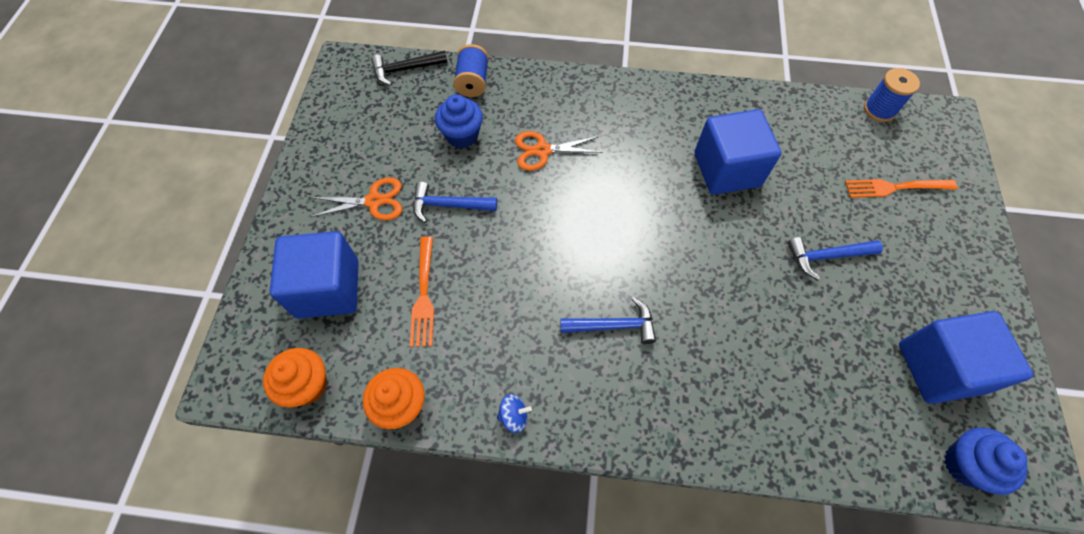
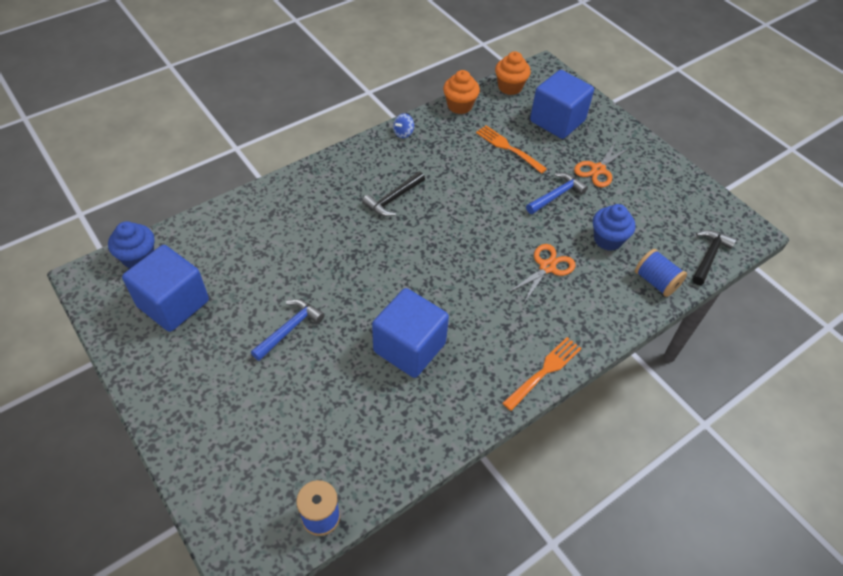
camera: 135 degrees right, 10 degrees down
(613, 325) = (393, 199): blue hammer -> black hammer
(896, 187) = (264, 432): orange fork -> orange fork (544, 372)

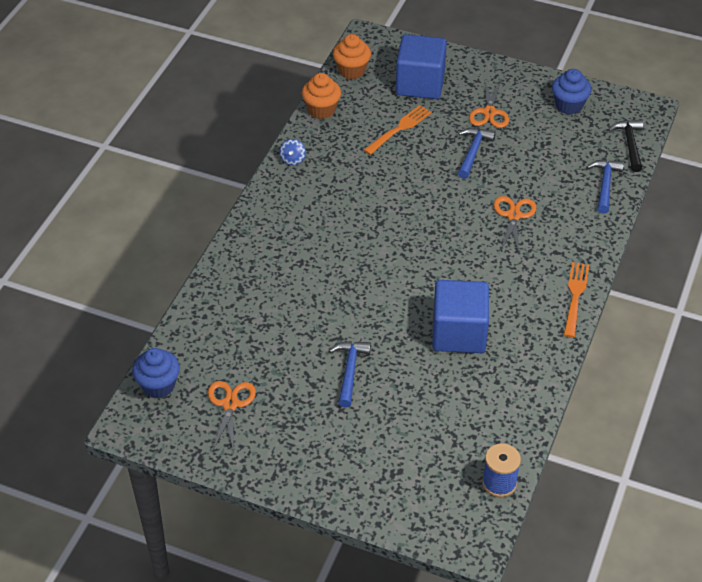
camera: 30 degrees left, 5 degrees down
(173, 303) = (230, 404): blue cube -> orange scissors
(393, 199) = (338, 222): black hammer -> none
(509, 148) = (399, 129): orange fork -> orange fork turned 120 degrees clockwise
(608, 239) = (543, 169): blue cupcake -> blue cupcake (568, 105)
(655, 281) = (605, 185): blue spool -> blue hammer

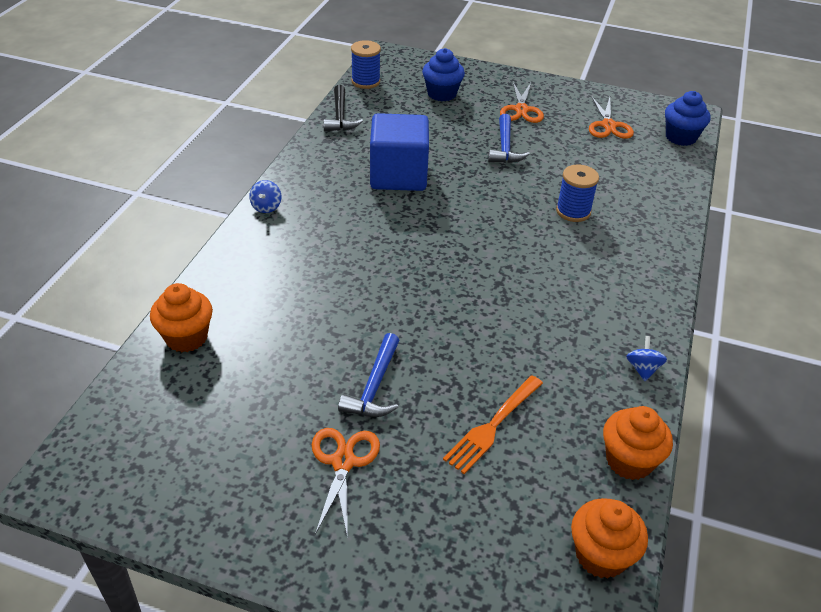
camera: 175 degrees right, 5 degrees down
(302, 290) = (573, 211): none -> blue spool
(420, 84) = (467, 525): blue cube -> none
(513, 216) = (324, 293): orange scissors -> orange scissors (521, 110)
(568, 105) = (200, 481): blue cupcake -> blue cupcake (442, 94)
(575, 297) = (266, 207): orange fork -> blue spinning top
(605, 185) = (186, 337): blue hammer -> orange cupcake
(629, 144) = (122, 404): black hammer -> black hammer (340, 116)

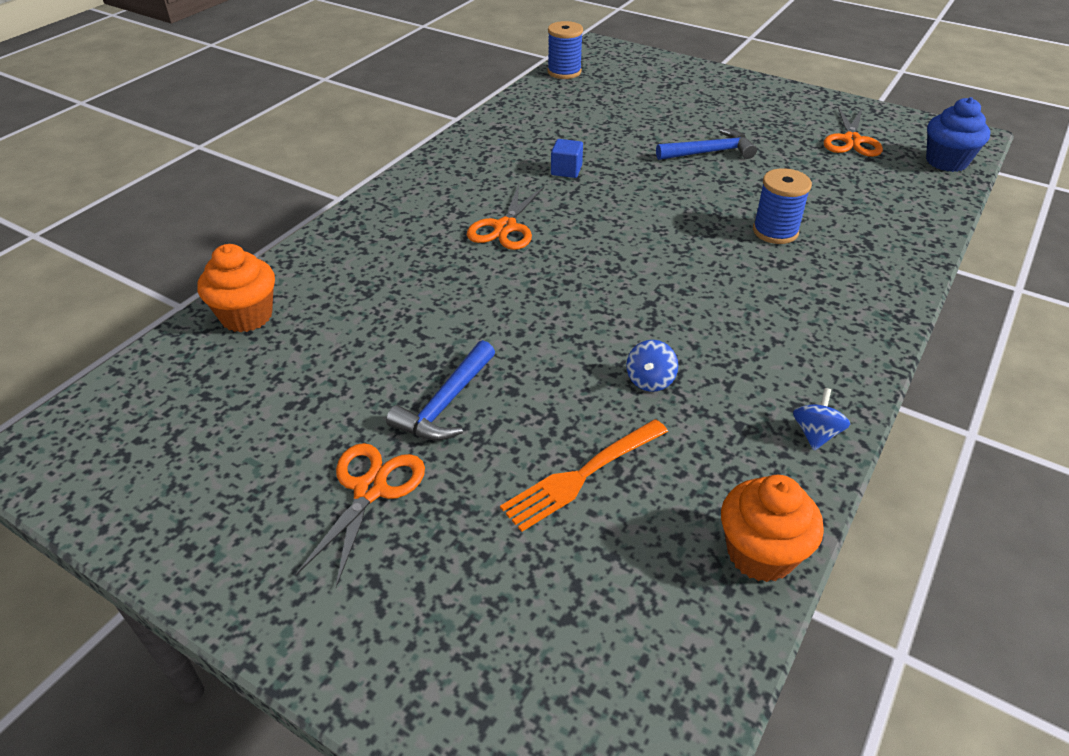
camera: 15 degrees right, 0 degrees up
(266, 207) = (398, 188): blue spinning top -> blue spinning top (650, 380)
(340, 116) = (521, 104): black hammer -> none
(398, 175) = (566, 170): blue cube -> blue cube, size x0.40
(442, 94) = (650, 91): blue cupcake -> none
(505, 147) = (709, 152): blue hammer -> blue hammer turned 120 degrees counterclockwise
(521, 110) = (743, 115): orange scissors -> orange scissors (505, 227)
(601, 555) = (679, 680): orange cupcake -> none

